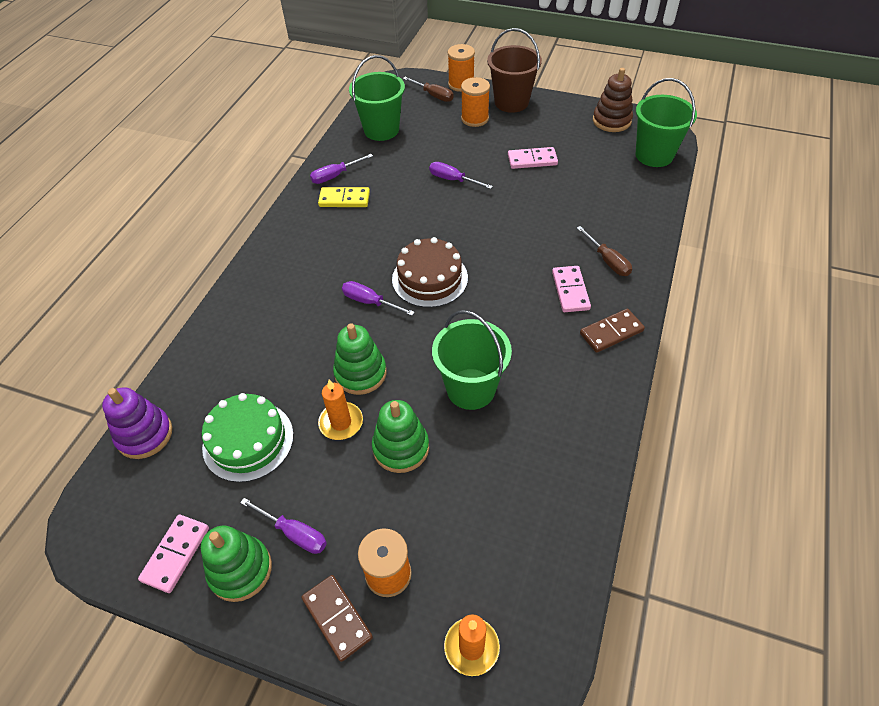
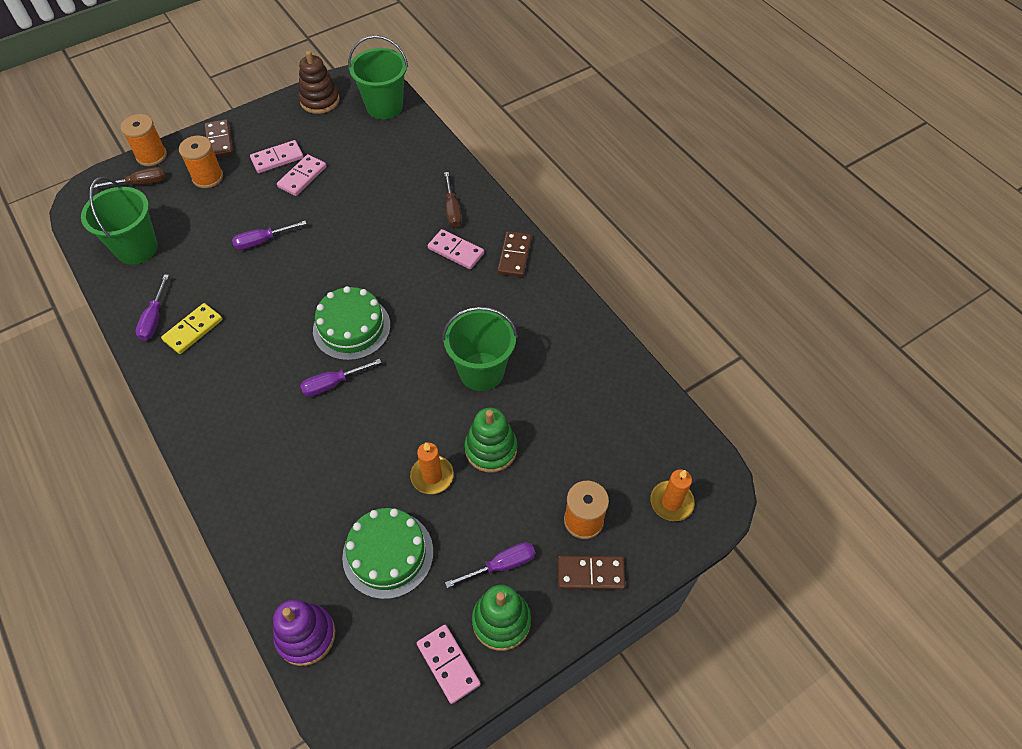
camera: 55 degrees left, 5 degrees up
(360, 373) = (398, 434): green stacking toy -> none
(430, 278) = (351, 328): brown cake -> green cake
(511, 102) = (219, 141): brown bucket -> brown domino
(532, 137) = (277, 159): none -> pink domino
(608, 261) = (452, 210): brown screwdriver -> brown screwdriver turned 75 degrees clockwise

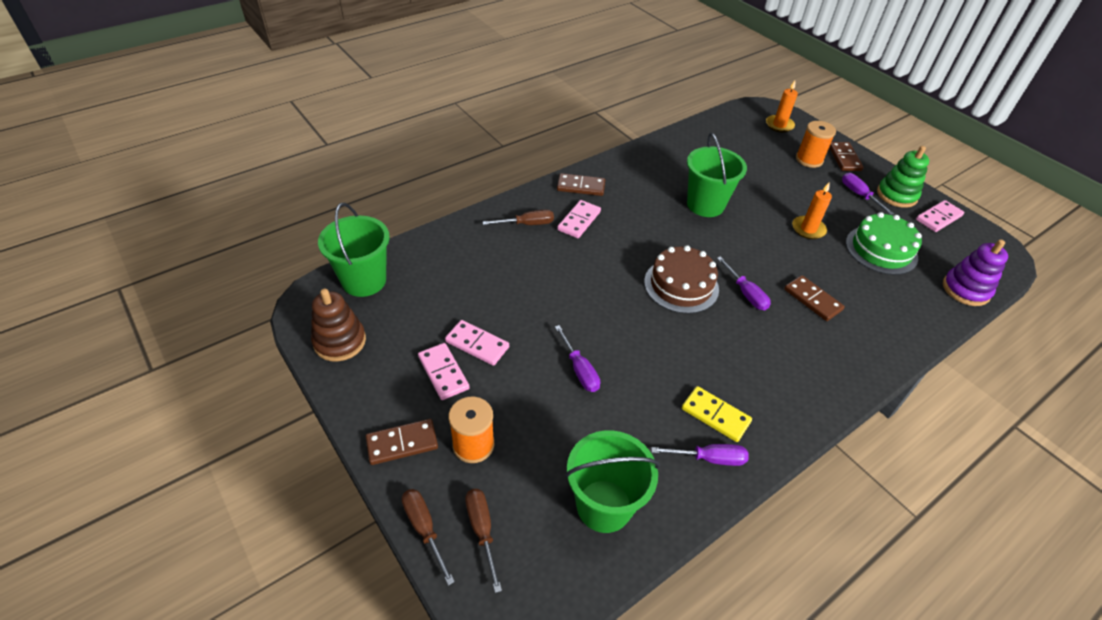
camera: 95 degrees left, 10 degrees down
(151, 156) = (424, 529): orange spool -> brown screwdriver
(314, 447) = (812, 300): none -> brown domino
(351, 328) = (681, 285): green cake -> brown cake
(491, 449) = (773, 200): green stacking toy -> none

